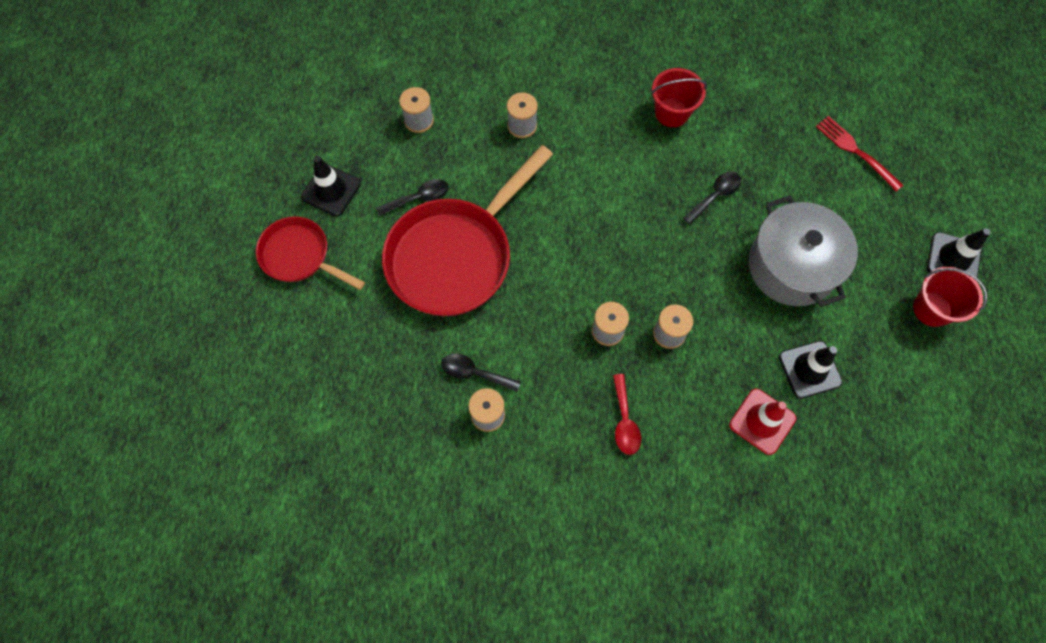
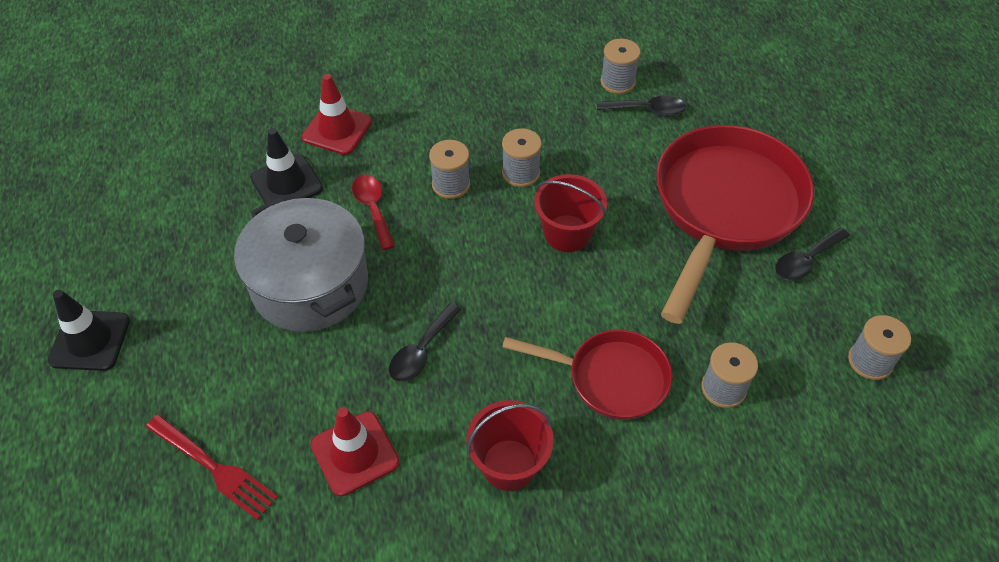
camera: 165 degrees right, 15 degrees down
(300, 256) = (898, 171): red pan -> red pan (610, 378)
(331, 190) = (917, 245): black traffic cone -> none
(624, 421) = (480, 103): red spoon -> red spoon (373, 208)
(766, 140) = (355, 453): none -> red traffic cone
(932, 309) = (131, 274): red bucket -> red bucket (567, 233)

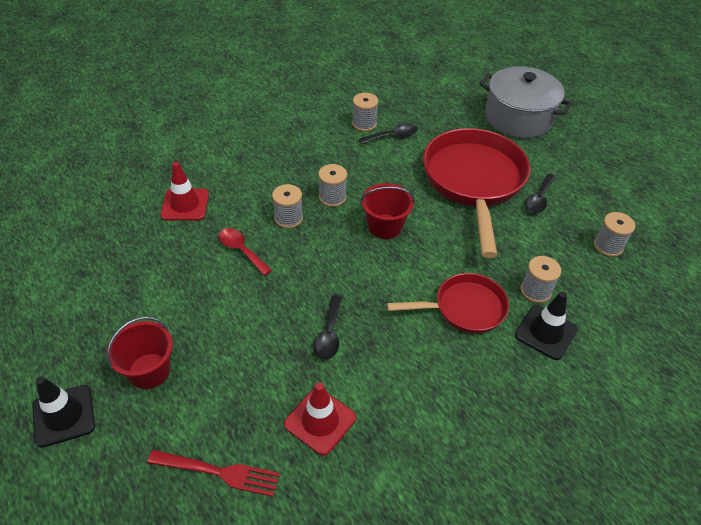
camera: 25 degrees left, 5 degrees down
(286, 183) = (166, 252): black traffic cone -> black traffic cone (545, 332)
(310, 284) = (222, 316): grey pot -> grey pot (518, 118)
(509, 464) = (431, 388): red bucket -> red bucket (149, 371)

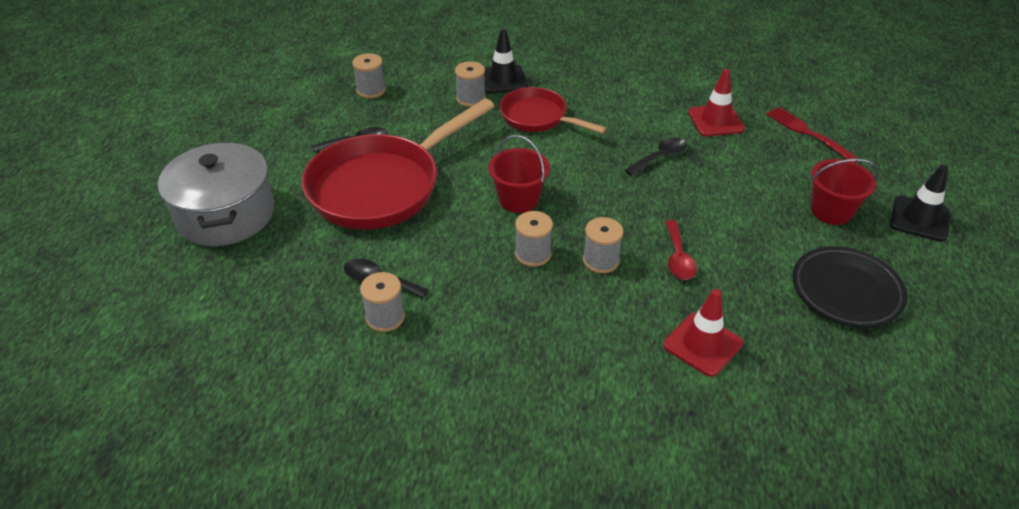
camera: 135 degrees left, 5 degrees down
(107, 296) = (846, 291): none -> black plate

